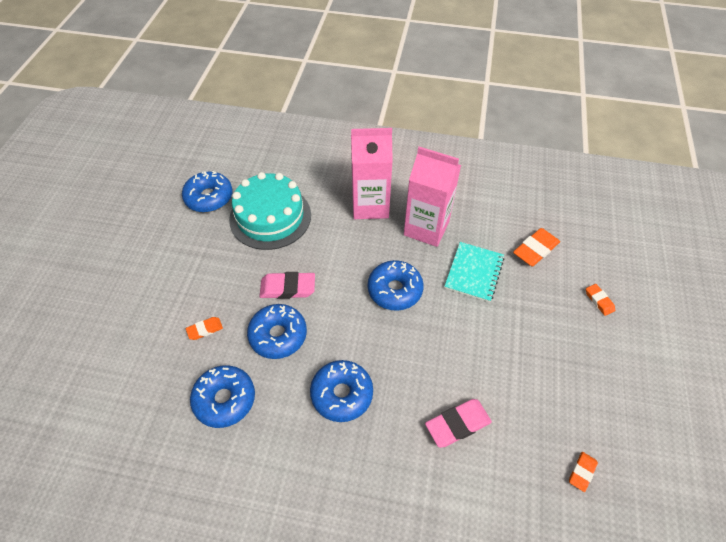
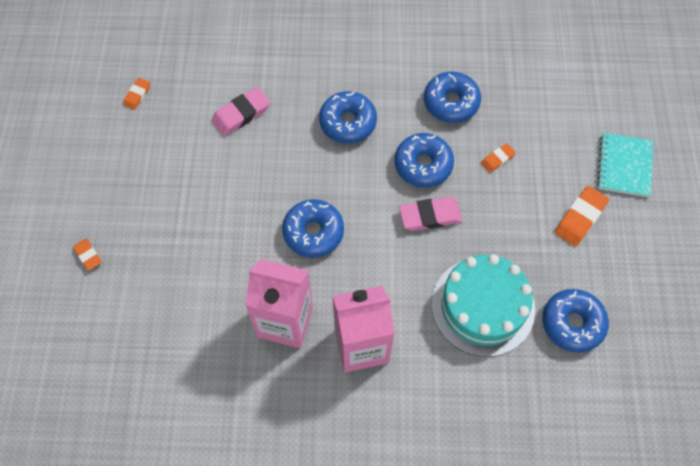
camera: 170 degrees right, 10 degrees up
(474, 272) = (226, 268): turquoise notebook -> turquoise notebook (624, 166)
(535, 249) = (151, 312): orange eraser -> orange eraser (580, 218)

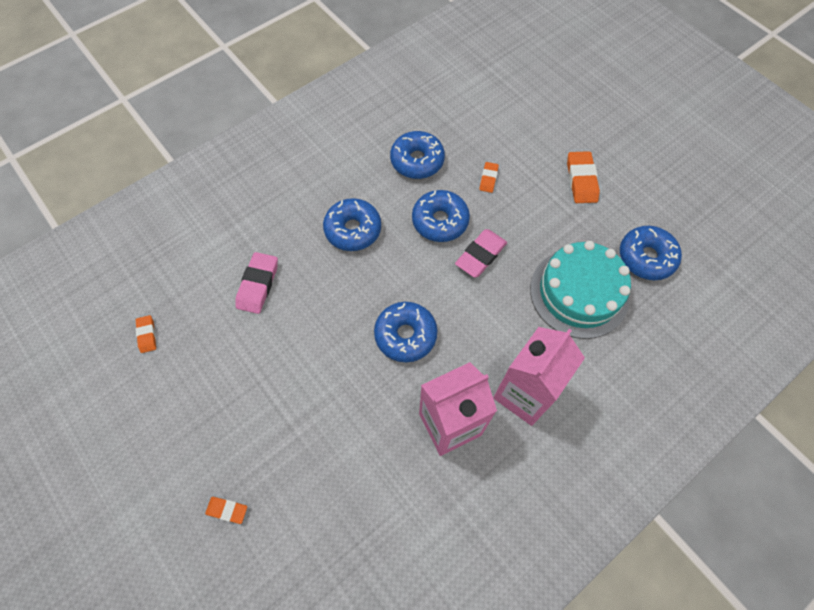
camera: 40 degrees left, 0 degrees up
(624, 166) = (574, 124): turquoise notebook -> none

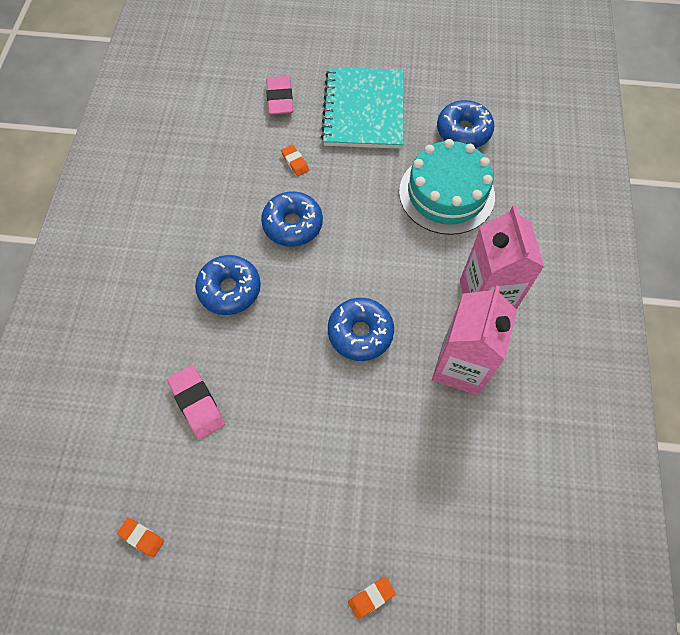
camera: 45 degrees left, 0 degrees up
(417, 161) = (223, 192): blue donut -> none
(480, 255) = (351, 225): pink eraser -> pink eraser (280, 99)
(581, 180) = (363, 110): orange eraser -> turquoise notebook

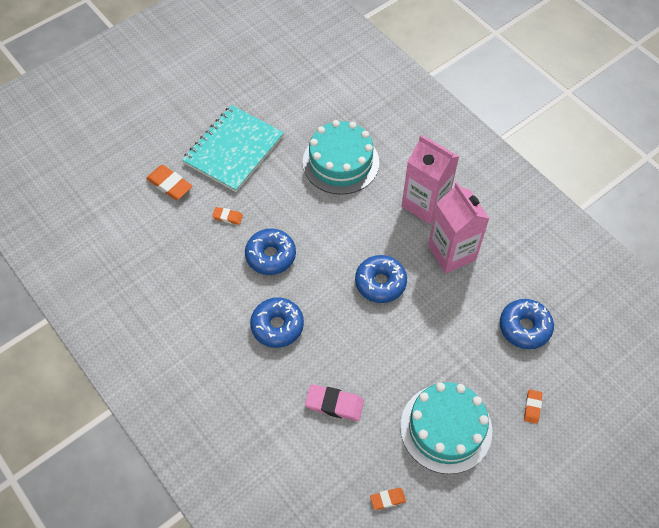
camera: 45 degrees left, 5 degrees down
(266, 528) = (446, 428): none -> turquoise cake
(280, 99) = (170, 184): pink eraser -> orange eraser
(363, 110) = (234, 150): turquoise notebook -> turquoise notebook turned 75 degrees clockwise
(463, 131) = (309, 116): blue donut -> blue donut (524, 327)

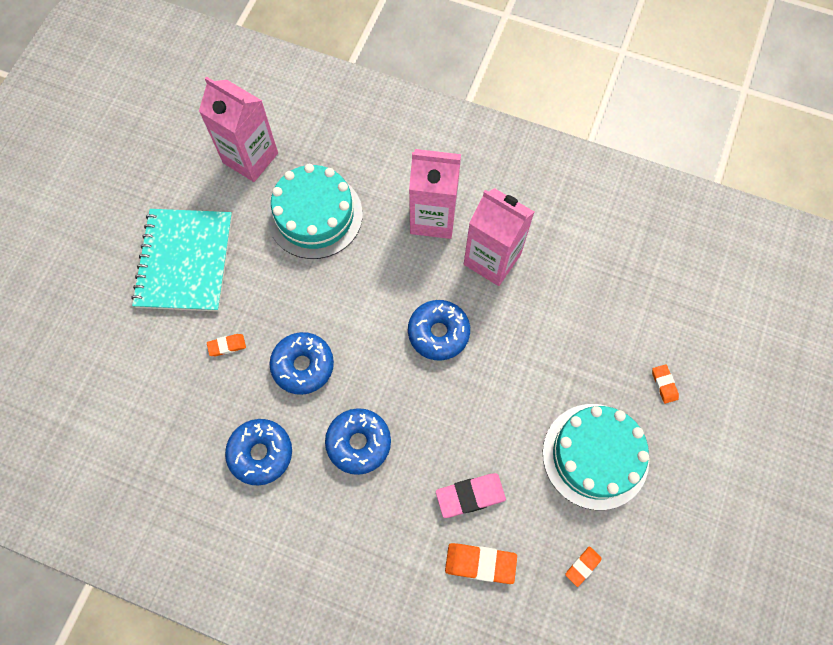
camera: 30 degrees left, 10 degrees up
(170, 184) = (135, 342): orange eraser -> orange eraser (480, 563)
(319, 105) = (250, 158): none -> pink carton
(524, 327) = (609, 303): blue donut -> blue donut (260, 453)

